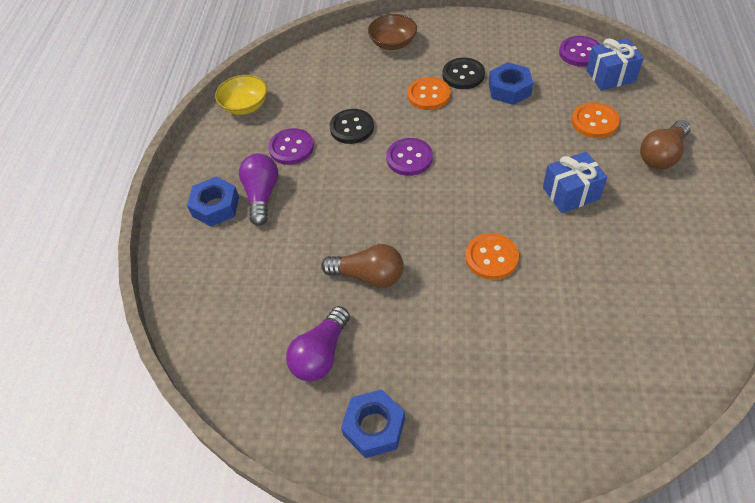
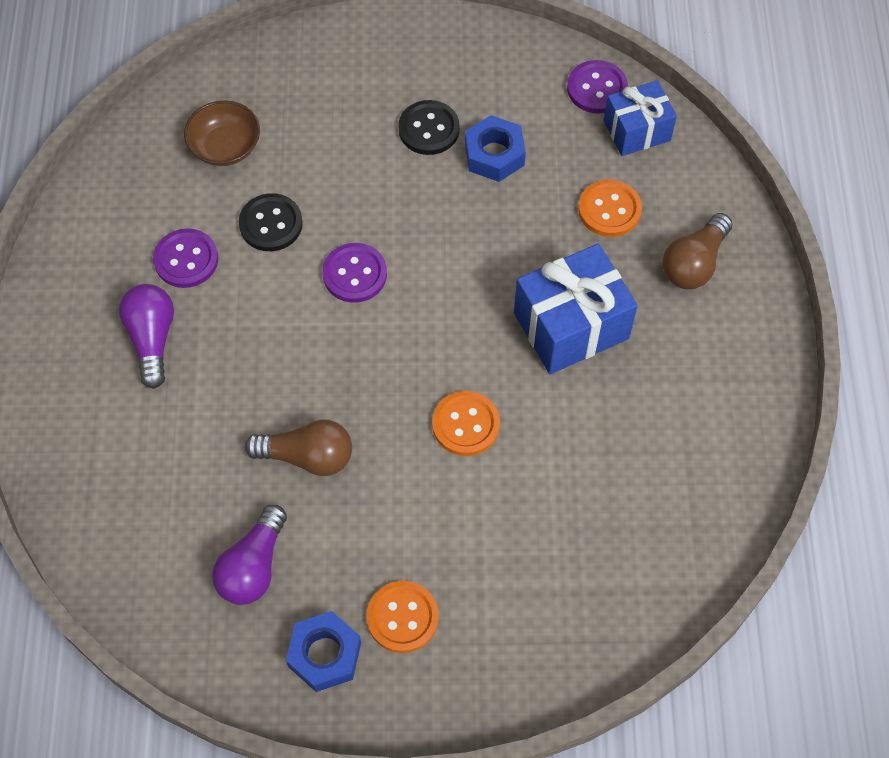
camera: 10 degrees left, 10 degrees up
(215, 206) = (88, 358): blue nut -> none
(245, 106) = (110, 187): yellow bowl -> none
(393, 43) = (324, 70): brown bowl -> brown bowl (225, 147)
(428, 95) = (379, 165): orange button -> orange button (402, 617)
(570, 193) = (571, 326): blue gift -> blue gift, size x1.57

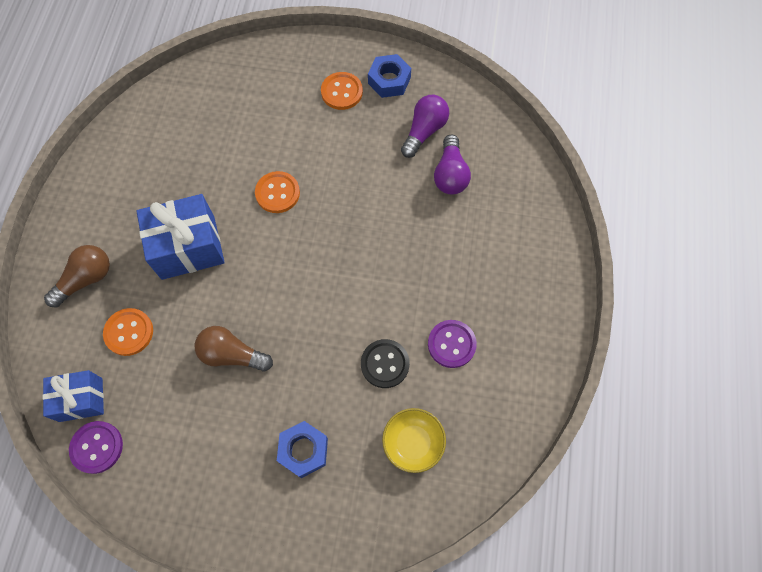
camera: 170 degrees left, 5 degrees up
(152, 339) = (479, 285): purple light bulb -> purple light bulb (450, 174)
(225, 147) = (413, 443): brown bowl -> yellow bowl
(307, 456) = (383, 189): brown light bulb -> brown light bulb (232, 354)
(355, 274) = (329, 311): purple button -> none
(429, 129) = (245, 431): black button -> none
(494, 155) = (200, 397): blue nut -> blue nut (303, 450)

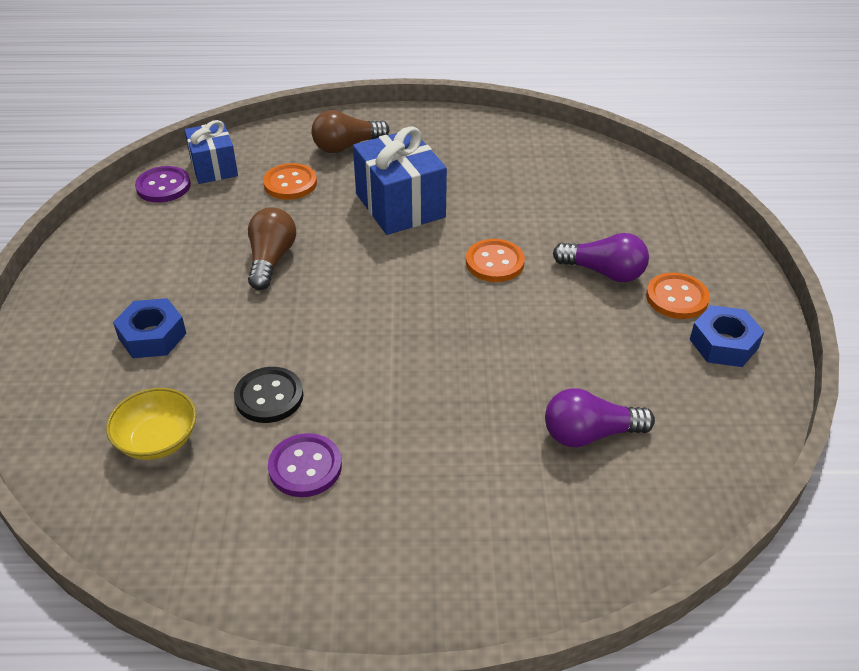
camera: 80 degrees right, 25 degrees down
(86, 279) = (346, 146): brown light bulb -> brown light bulb turned 120 degrees clockwise
(424, 131) = (653, 394): purple light bulb -> purple light bulb (604, 272)

